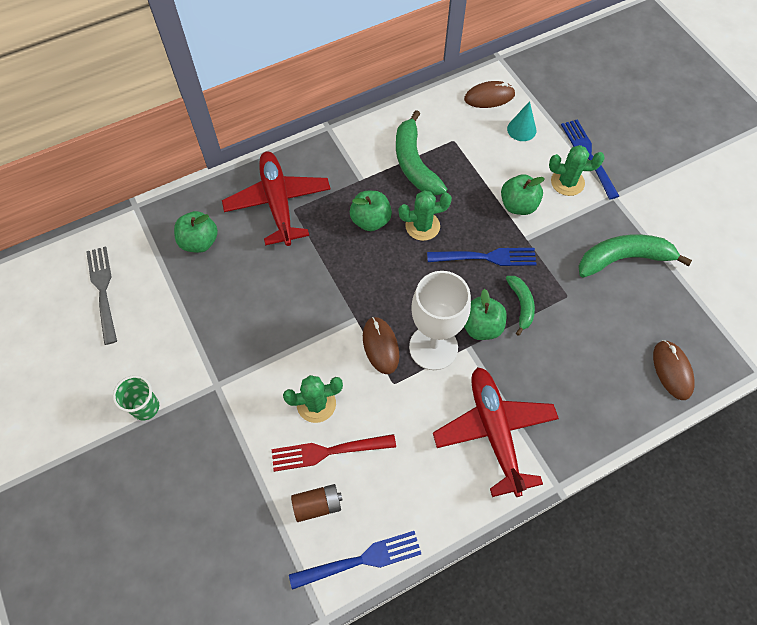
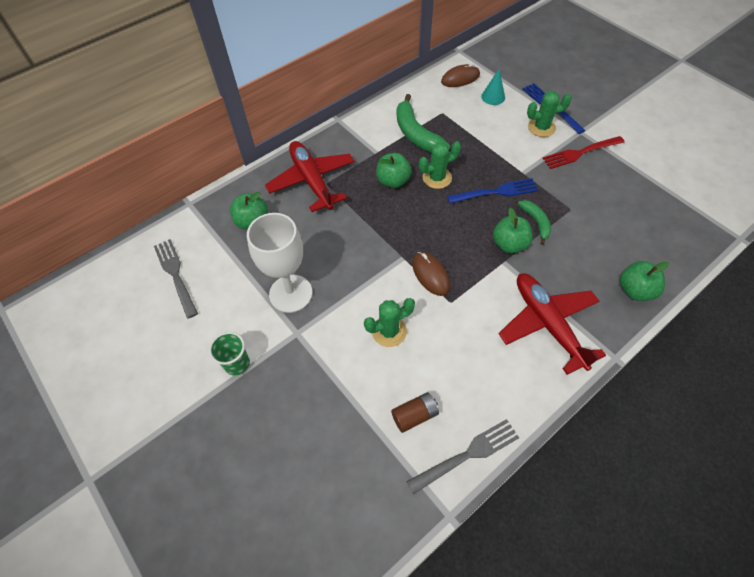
camera: 10 degrees left, 5 degrees down
(329, 451) = (411, 368): red fork -> red fork (581, 152)
(360, 560) = (466, 455): blue fork -> grey fork
(433, 347) = (475, 267): white goblet -> white goblet (291, 293)
(518, 205) = (508, 150): green apple -> green apple (635, 290)
(623, 259) = (604, 174): green banana -> none
(672, 370) = (673, 249): brown mouse -> none

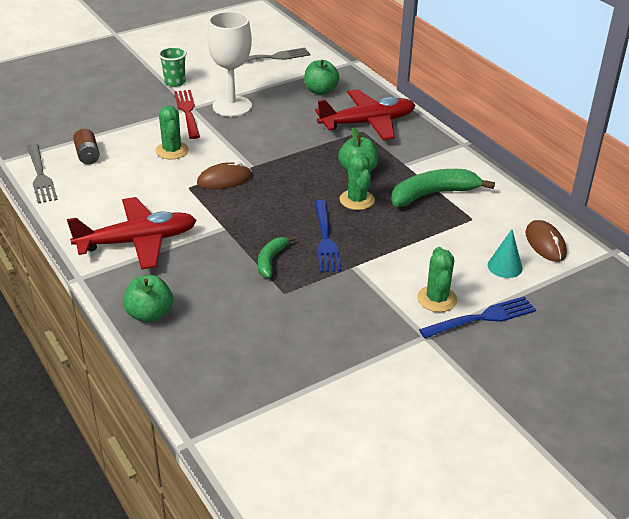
camera: 95 degrees right, 20 degrees down
(509, 244) = (245, 235): green apple -> none
(536, 222) = (271, 260): green banana -> green banana turned 120 degrees clockwise
(581, 152) = (382, 325): red fork -> red fork (188, 112)

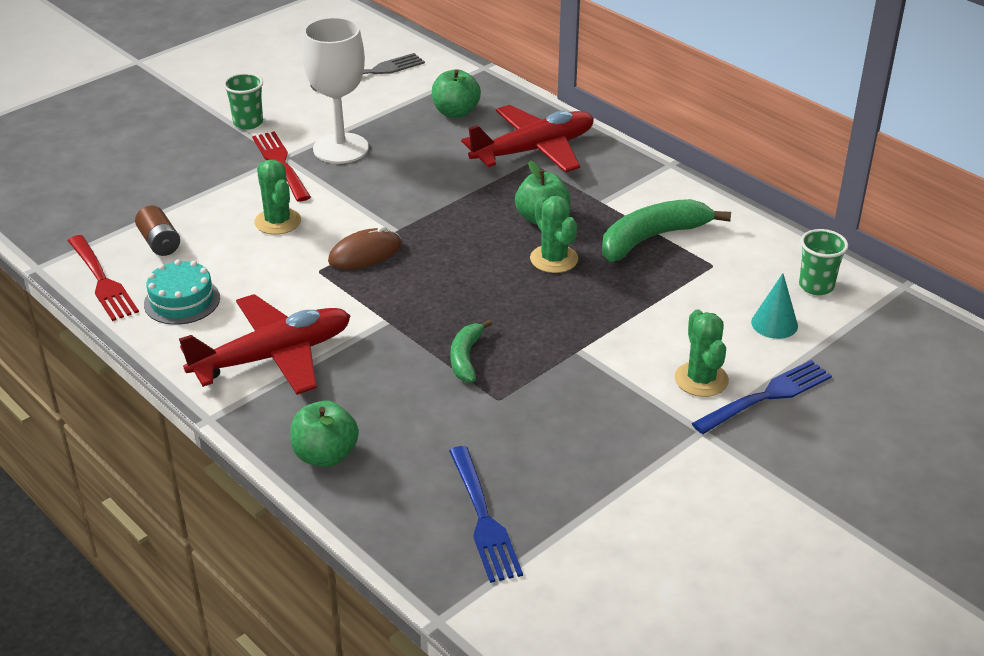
camera: 10 degrees left, 0 degrees up
(40, 175) = (101, 280): grey fork -> red fork
(89, 196) = (182, 301): none -> turquoise cake
(325, 238) = (529, 317): blue fork -> blue fork (482, 517)
(545, 243) = (816, 286): brown mouse -> green cup

